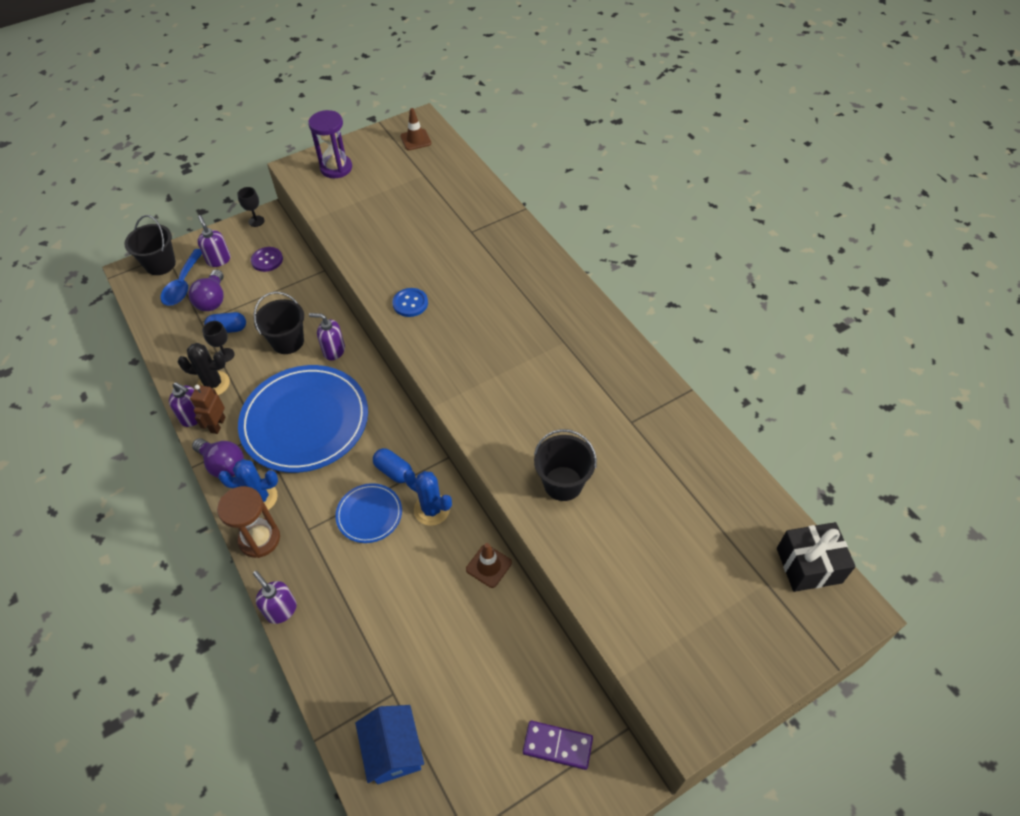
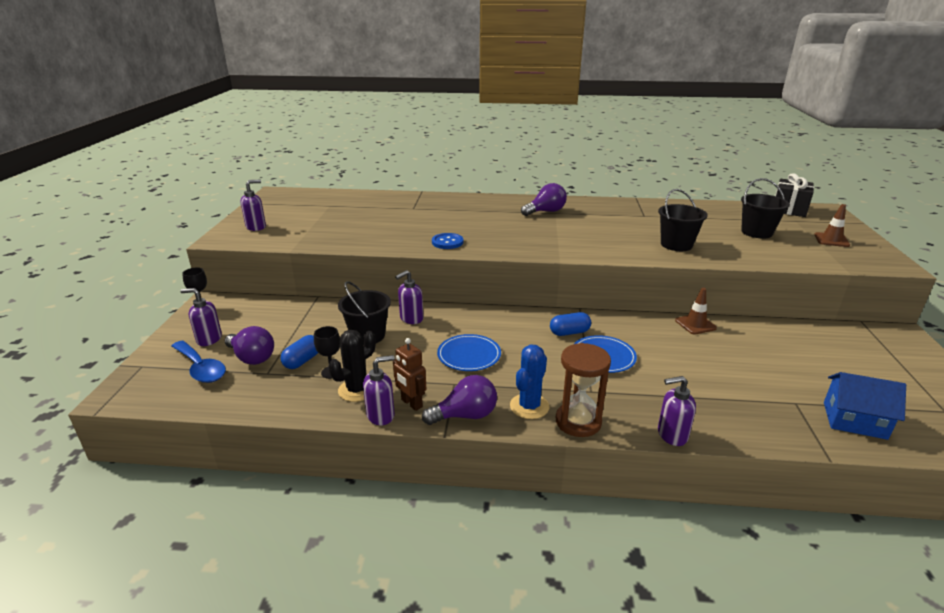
camera: 55 degrees left, 25 degrees down
(160, 264) = (147, 373): black bucket -> black bucket (756, 232)
(267, 260) = (257, 316): purple button -> none
(305, 421) = (469, 355): blue plate -> blue plate, size x0.48
(336, 168) = (256, 227): purple hourglass -> purple soap dispenser
(415, 140) = (290, 198): brown traffic cone -> brown traffic cone (831, 240)
(432, 510) = (623, 329): blue cactus -> none
(557, 746) = (869, 348): purple domino -> none
(559, 333) = (546, 212): none -> purple light bulb

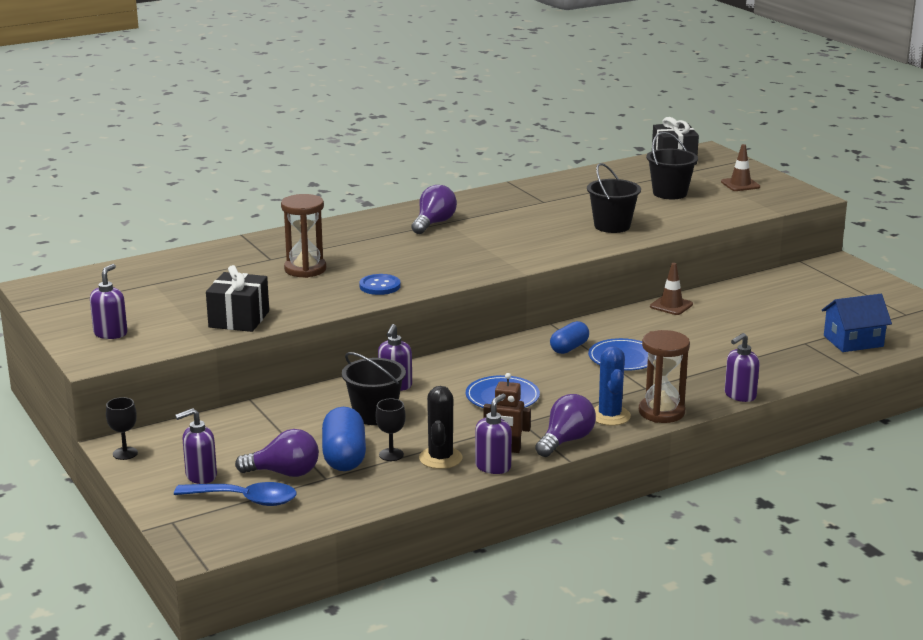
camera: 35 degrees left, 5 degrees down
(302, 361) = (344, 457): blue capsule -> blue capsule, size x1.54
(332, 239) = (239, 319): none -> black gift
(421, 219) = (305, 269): none -> brown hourglass

